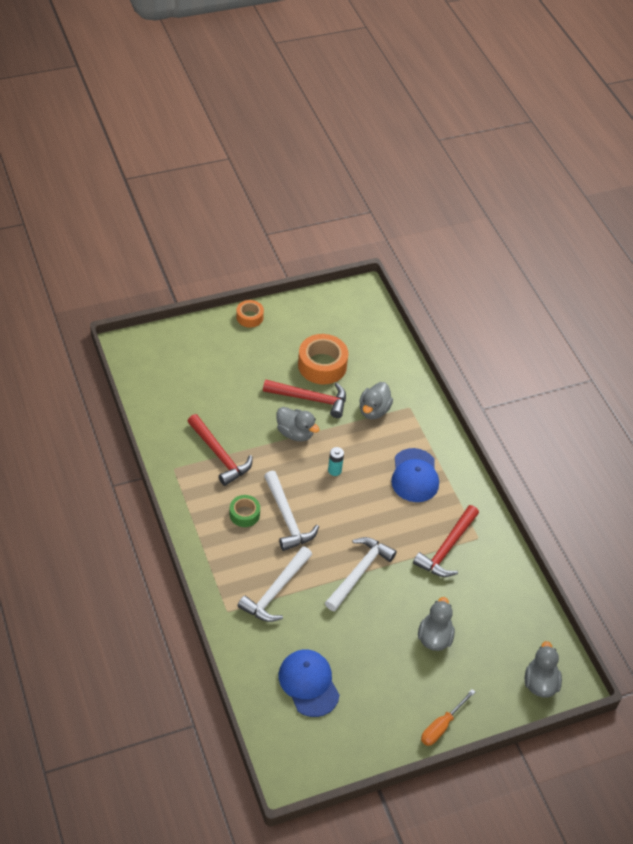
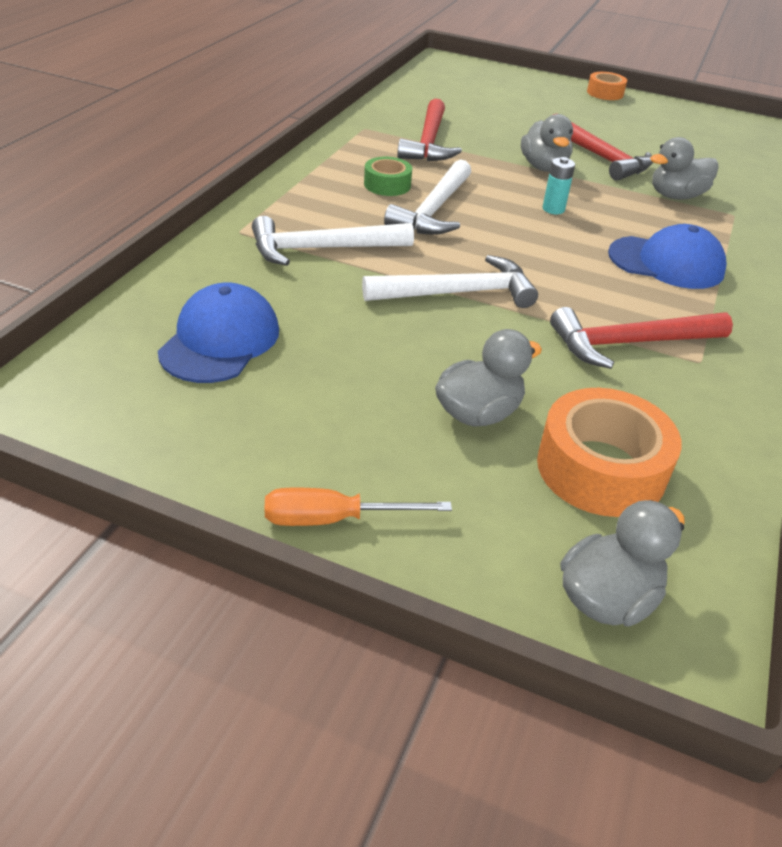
camera: 45 degrees right, 10 degrees down
(322, 365) = (649, 145): orange tape -> orange tape (601, 468)
(414, 476) = (666, 263): blue cap -> blue cap turned 120 degrees counterclockwise

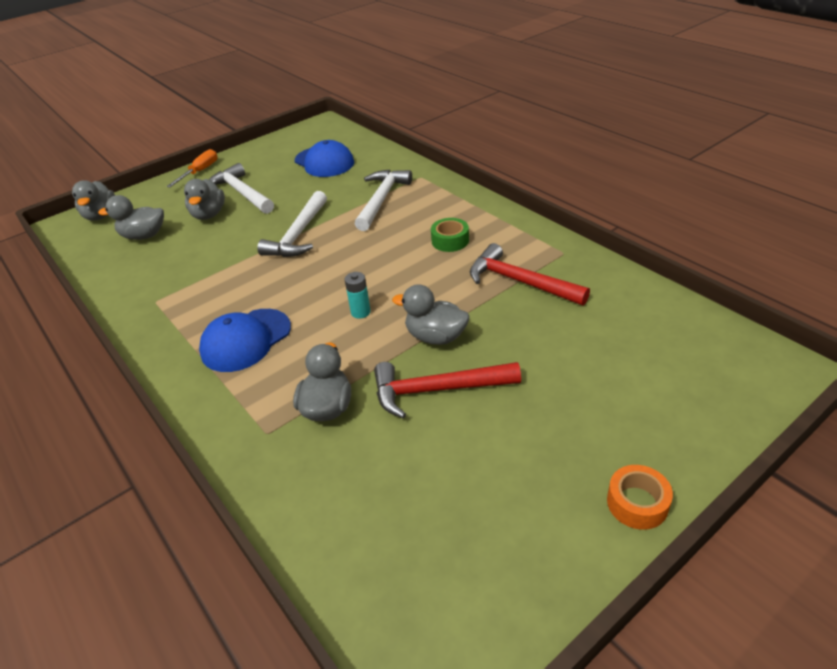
camera: 125 degrees right, 0 degrees up
(434, 210) = (399, 252): white hammer -> white hammer (242, 193)
(601, 468) = (144, 236): orange tape -> grey duck
(630, 343) = (196, 281): red hammer -> none

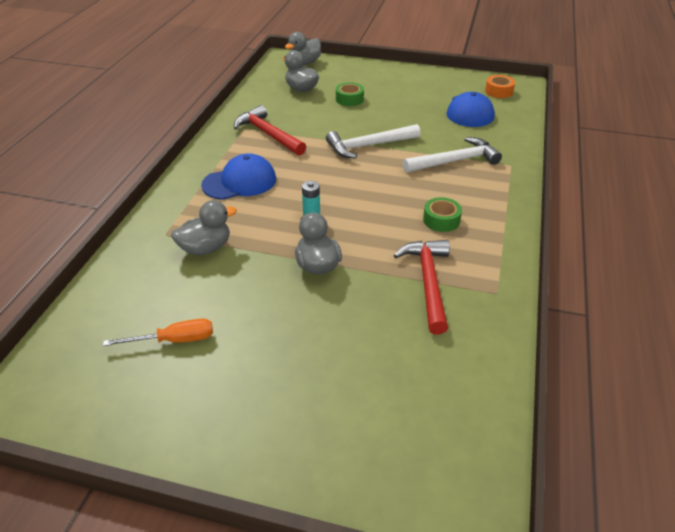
camera: 50 degrees right, 0 degrees up
(200, 172) = (392, 70): orange screwdriver -> orange screwdriver (174, 340)
(209, 214) = (349, 99): grey duck -> green tape
(242, 193) = (388, 98): white hammer -> none
(246, 340) = (240, 182): blue cap -> blue cap turned 150 degrees clockwise
(437, 390) = (261, 292): red hammer -> red hammer (268, 134)
(637, 503) = (221, 456): orange tape -> orange tape (498, 91)

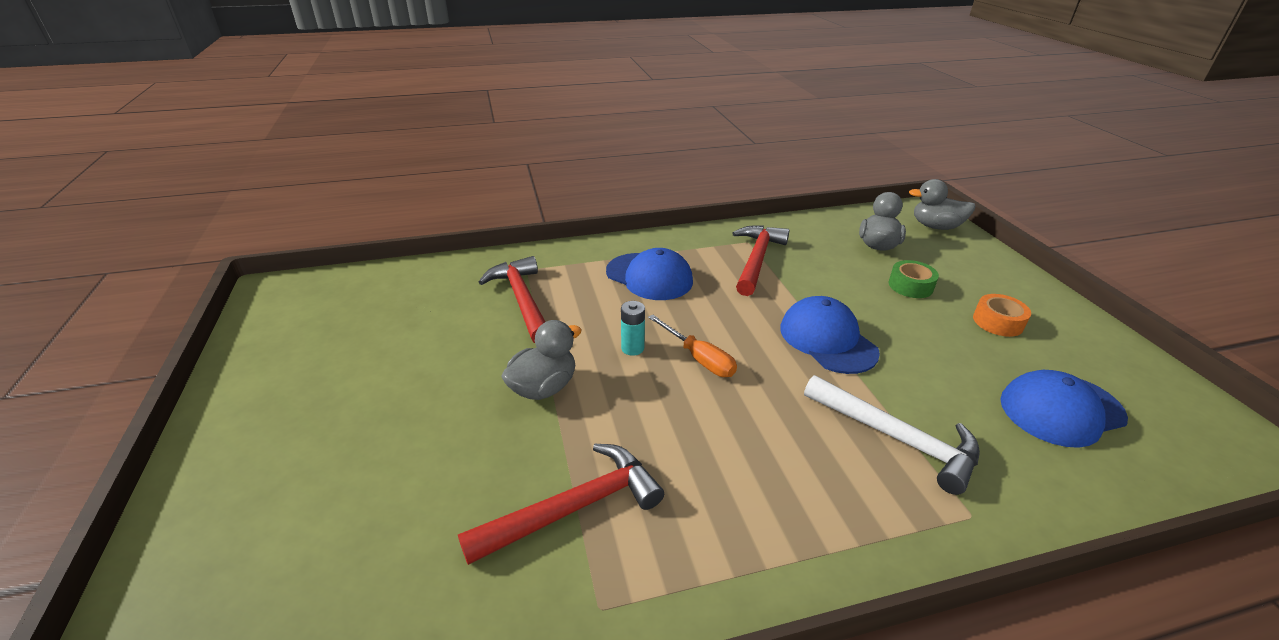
camera: 60 degrees right, 5 degrees down
(174, 340) = (374, 337): orange screwdriver -> orange screwdriver (699, 358)
(205, 248) = (522, 300): grey duck -> red hammer
(369, 146) = (827, 339): white hammer -> blue cap
(441, 220) = (729, 473): green tape -> none
(498, 91) = (1180, 425): orange tape -> orange tape (998, 322)

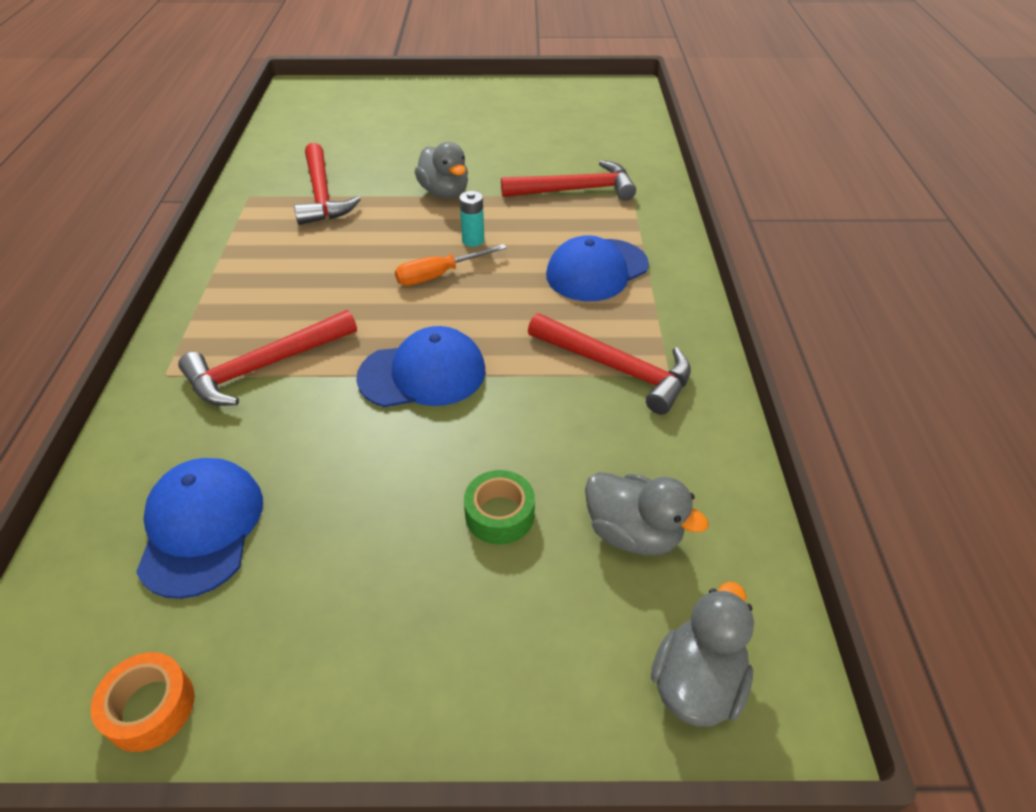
camera: 105 degrees right, 10 degrees up
(896, 438) = (265, 366): white hammer -> red hammer
(998, 322) = (372, 576): orange tape -> orange tape (150, 707)

